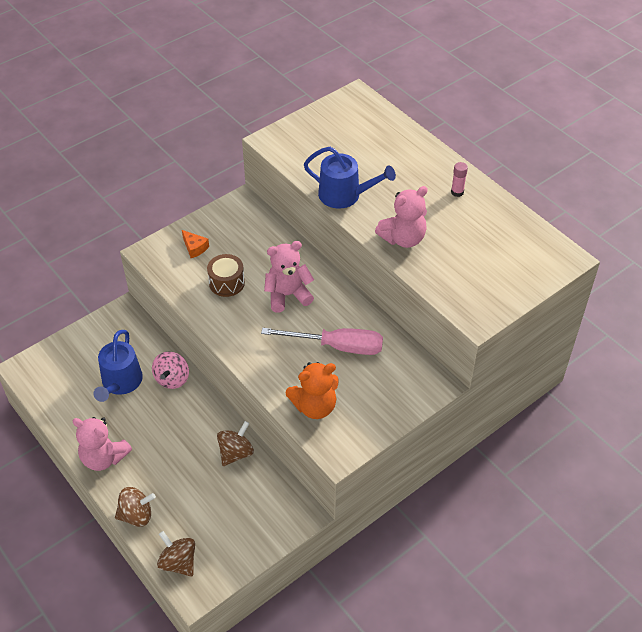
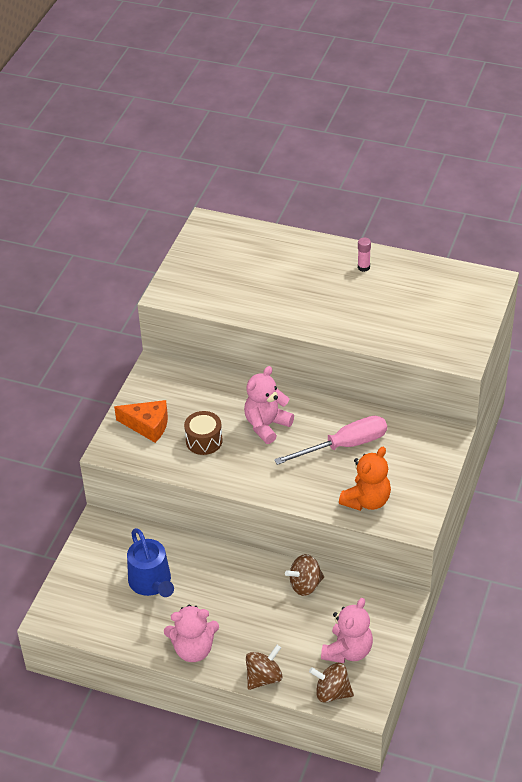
camera: 30 degrees left, 5 degrees down
(172, 379) = (196, 556): pink spinning top -> none
(194, 248) = (148, 425): orange cheese -> orange cheese, size x1.64
(236, 453) = (305, 585): brown spinning top -> brown spinning top turned 120 degrees counterclockwise
(344, 195) = (272, 311): blue watering can -> none
(403, 238) = (352, 324): pink teddy bear -> pink teddy bear (348, 651)

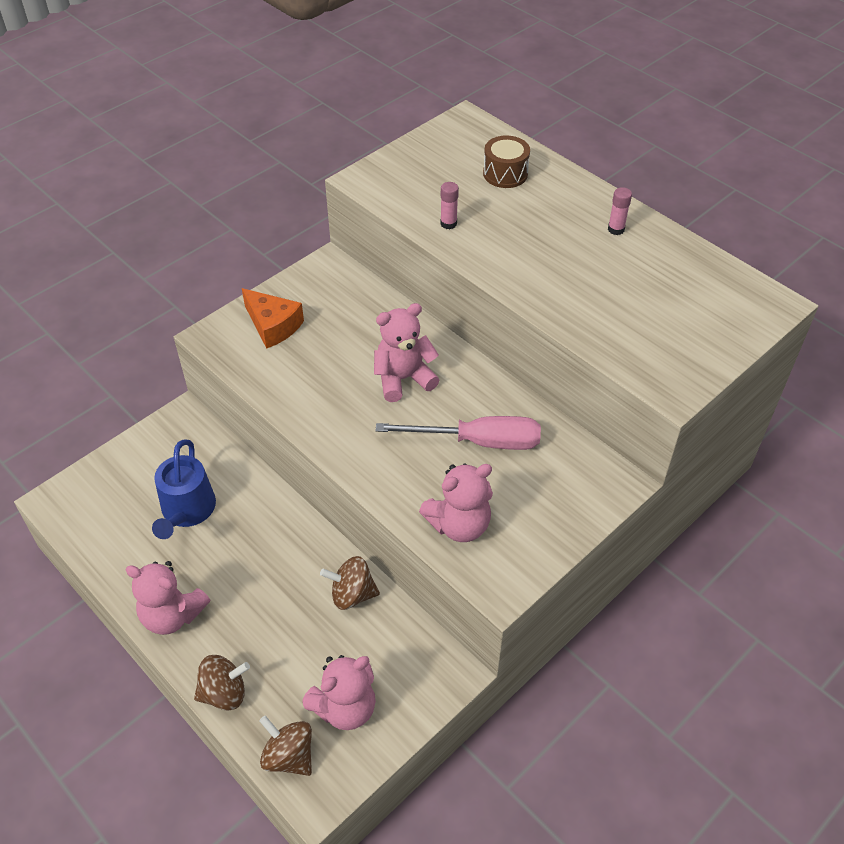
camera: 25 degrees right, 5 degrees up
(204, 441) = (320, 368): brown drum -> brown drum (505, 174)
(249, 304) = (448, 223): none -> pink glue stick
(367, 501) = (459, 525): orange teddy bear -> pink teddy bear

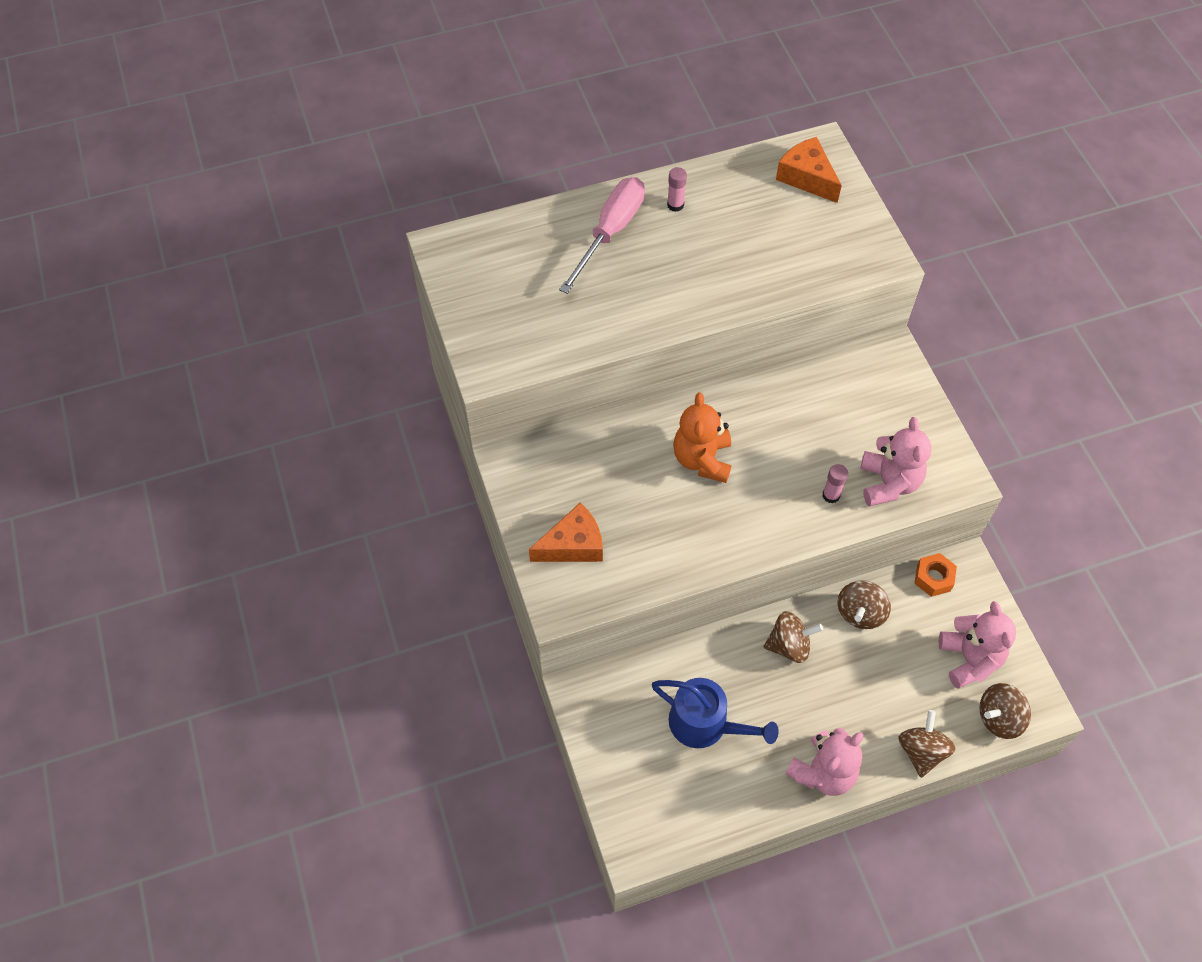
camera: 65 degrees left, 10 degrees up
(291, 548) = (789, 645): none -> brown spinning top
(403, 379) = (702, 459): pink teddy bear -> orange teddy bear
(423, 646) = (933, 578): none -> orange nut
(448, 223) = (596, 325): pink glue stick -> pink glue stick (831, 495)
(478, 442) = (805, 431): pink screwdriver -> pink screwdriver (610, 232)
(505, 174) = (548, 251): brown drum -> none
(726, 304) = (807, 177): none -> orange cheese

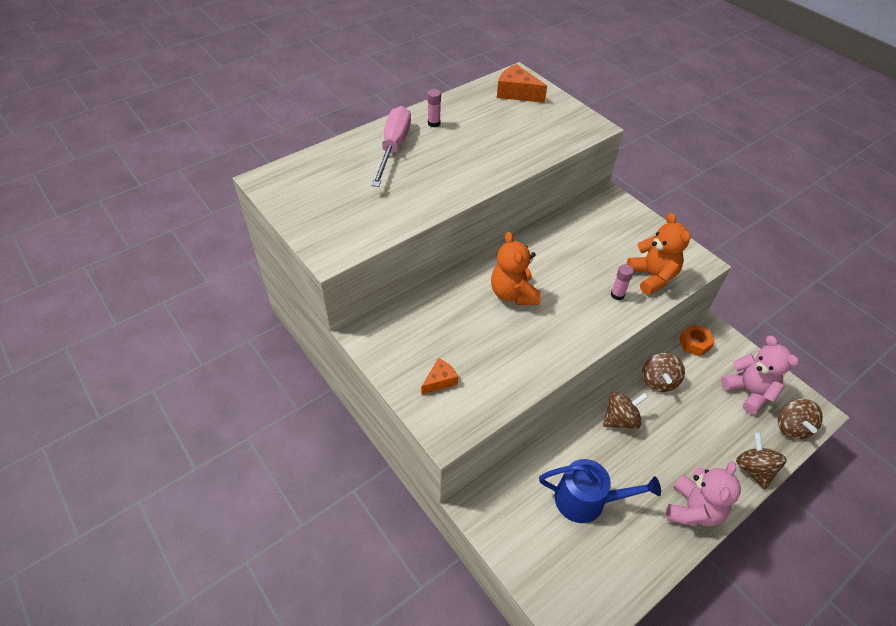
camera: 20 degrees left, 10 degrees down
(573, 545) = (440, 380): orange cheese -> orange cheese, size x0.61
(888, 483) = (652, 277): pink teddy bear -> orange teddy bear
(999, 718) = (791, 427): brown spinning top -> brown spinning top turned 45 degrees counterclockwise

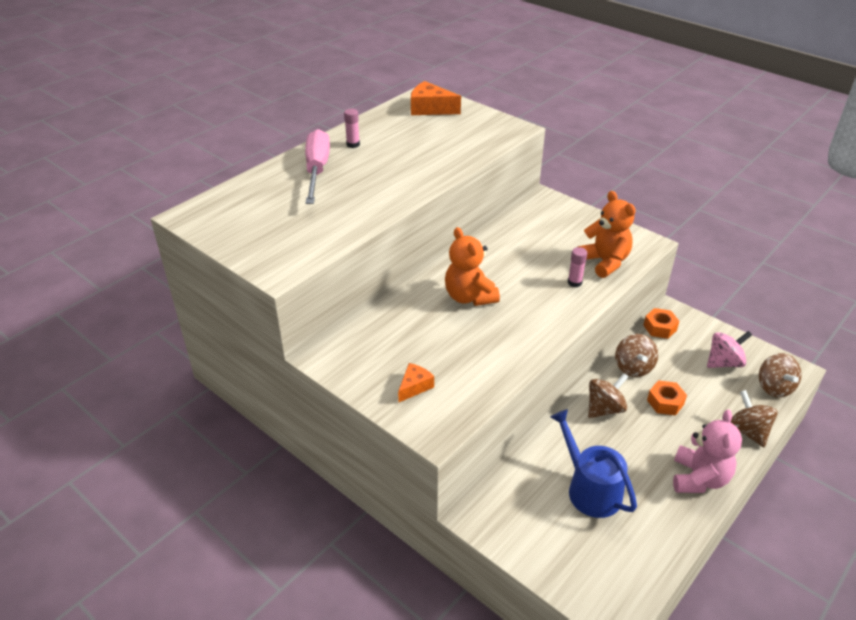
camera: 10 degrees left, 10 degrees down
(586, 500) = (590, 489): blue watering can -> blue watering can turned 120 degrees counterclockwise
(680, 423) = (665, 402): none -> orange nut
(748, 391) = (724, 362): pink teddy bear -> pink spinning top

